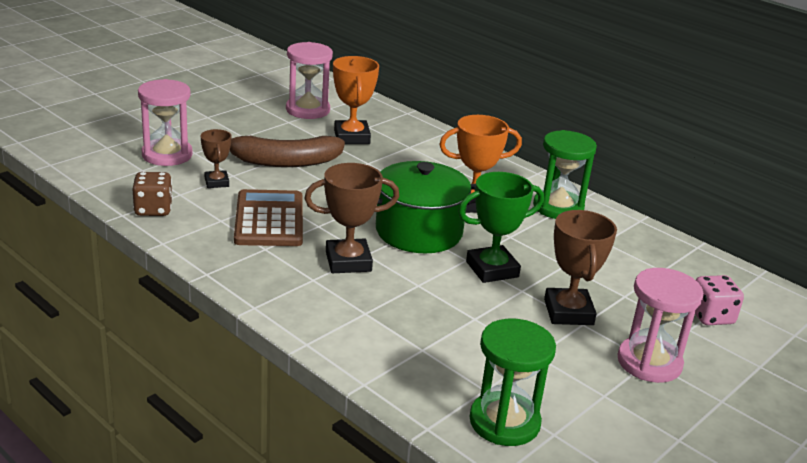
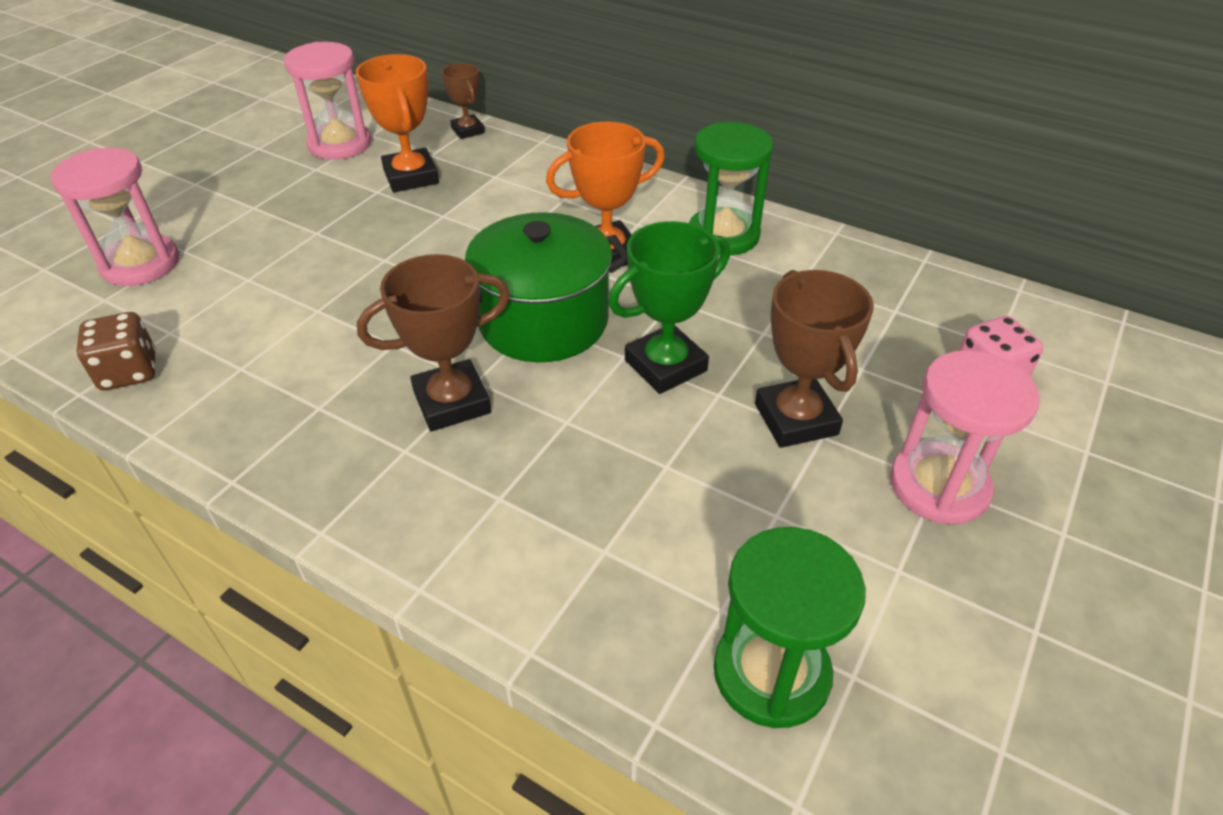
camera: 10 degrees left, 15 degrees up
(216, 182) = (224, 298): brown trophy -> brown trophy (467, 130)
(269, 219) = (316, 350): brown calculator -> none
(284, 162) = (321, 239): brown banana -> none

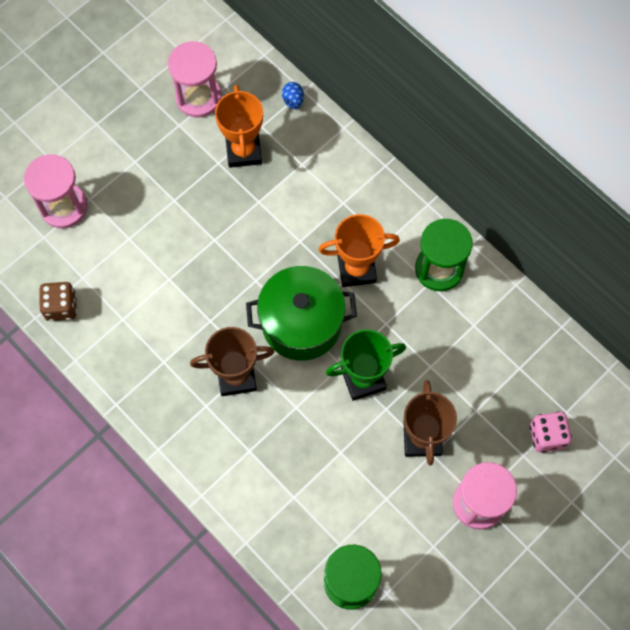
camera: 15 degrees right, 25 degrees up
(467, 130) = (293, 101): brown trophy -> blue egg

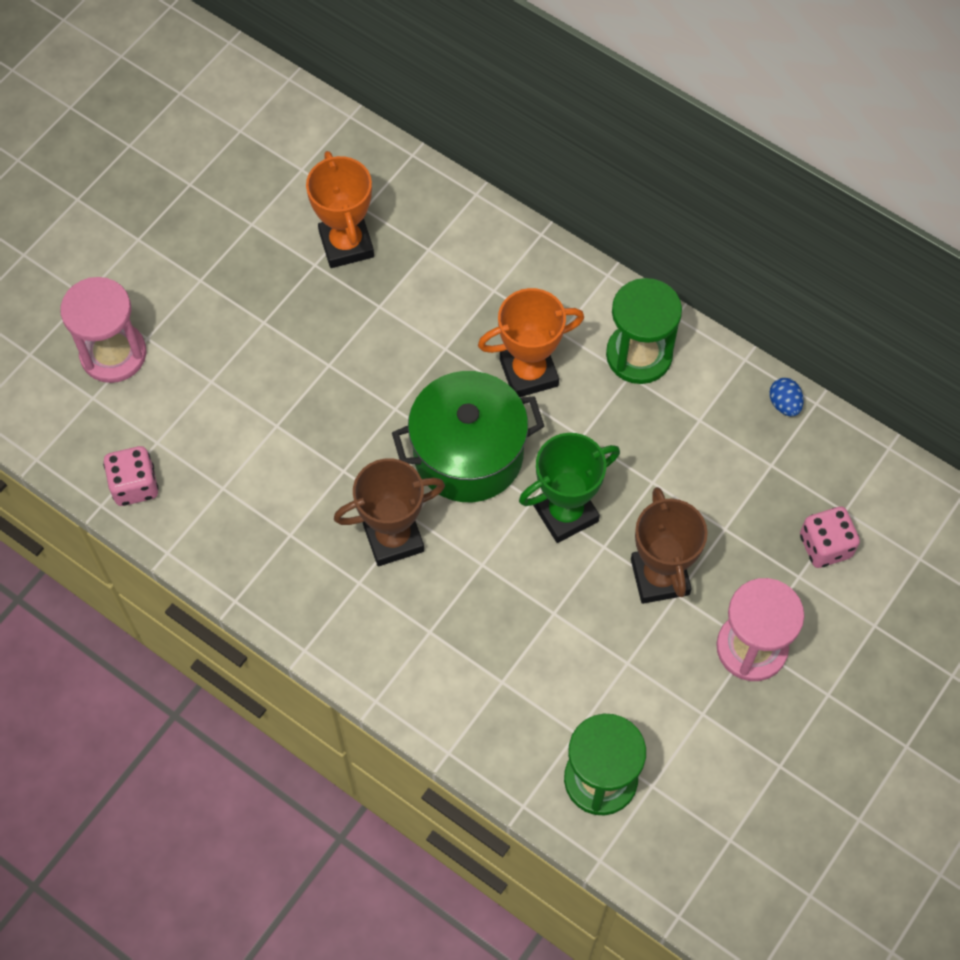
camera: 10 degrees left, 5 degrees down
(61, 307) = (135, 485): brown dice -> pink dice
(198, 97) = (271, 184): pink hourglass -> none
(293, 101) = (400, 170): blue egg -> blue egg (784, 404)

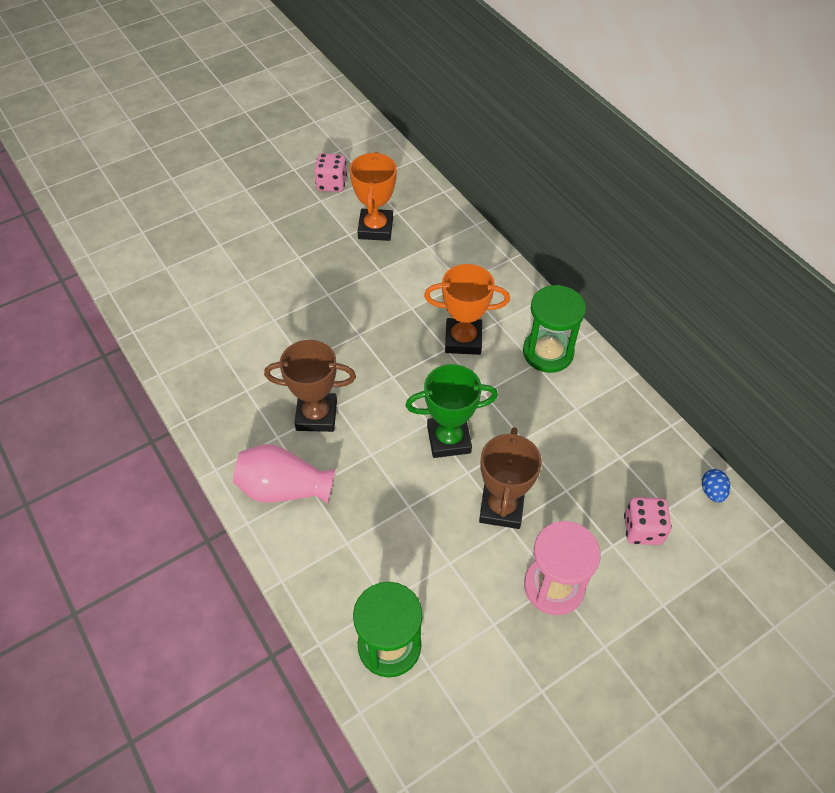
camera: 20 degrees right, 10 degrees down
(113, 354) = (193, 247): pink hourglass -> none
(135, 485) = (161, 326): pink dice -> pink dice (331, 184)
(398, 644) = (284, 488): none -> pink vase
(468, 454) = (396, 378): green pot -> none
(784, 404) = (646, 418): blue egg -> blue egg (712, 492)

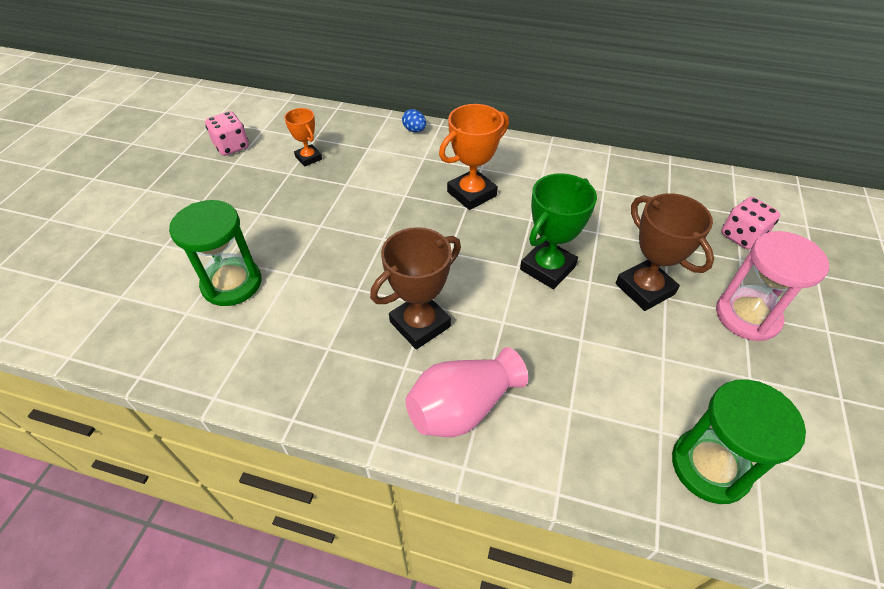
camera: 40 degrees left, 5 degrees down
(375, 228) = (308, 158): orange trophy -> orange trophy, size x0.60
(548, 352) = (540, 167): green hourglass -> green hourglass (232, 283)
(712, 492) = (743, 186): blue egg -> blue egg (414, 130)

